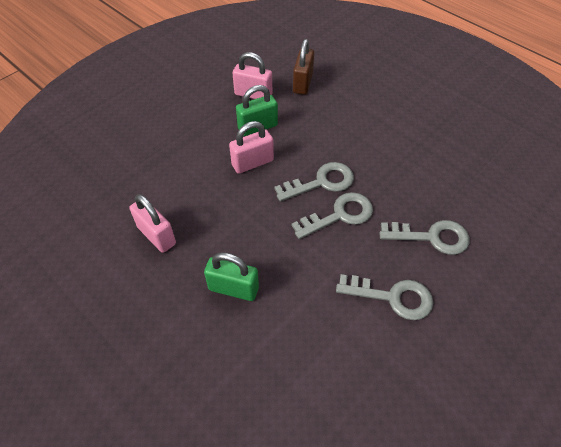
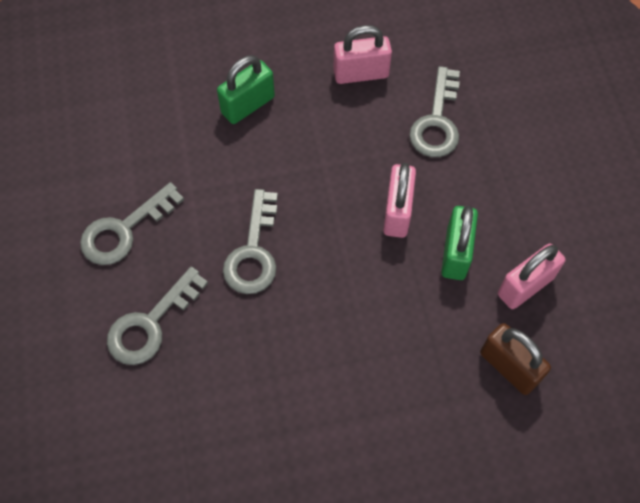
camera: 125 degrees right, 10 degrees up
(321, 182) = (312, 265): grey key -> grey key (437, 121)

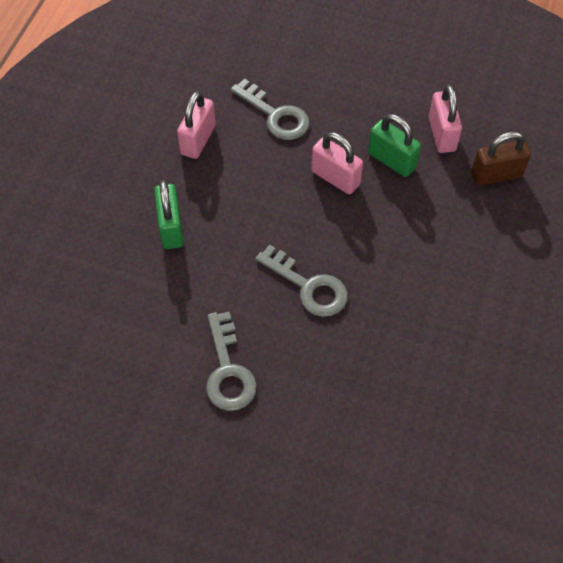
camera: 60 degrees left, 5 degrees down
(151, 324) = (327, 388): grey key -> none

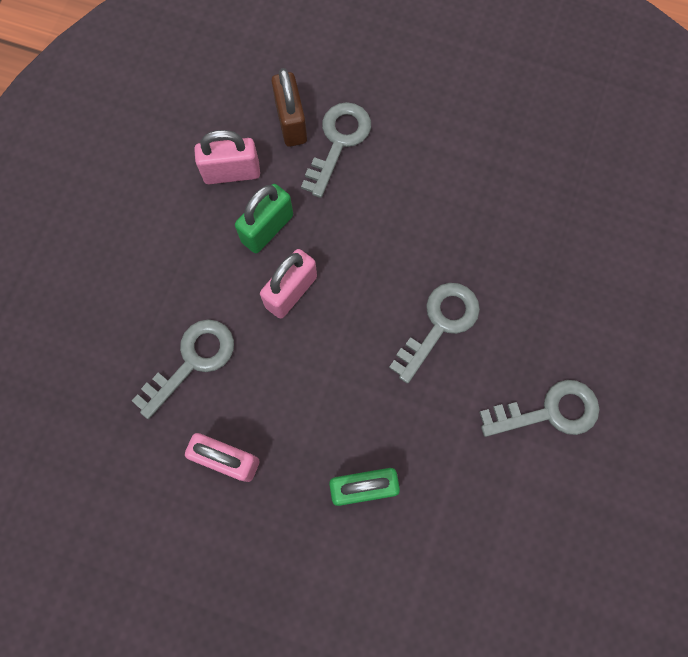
camera: 90 degrees left, 15 degrees up
(481, 211) = (338, 142): none -> grey key

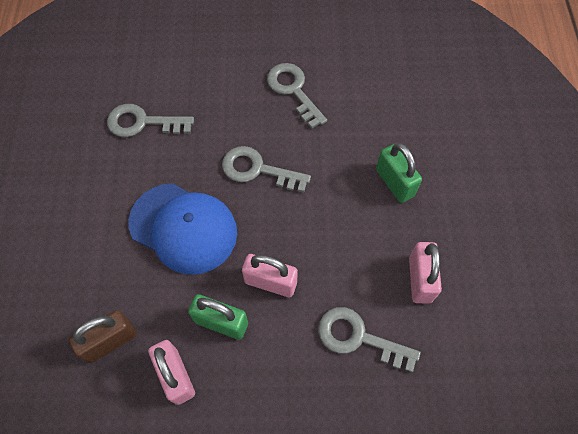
camera: 110 degrees left, 10 degrees down
(338, 142) = (120, 293): grey key -> grey key (143, 123)
(391, 221) = (184, 228): none -> blue cap

